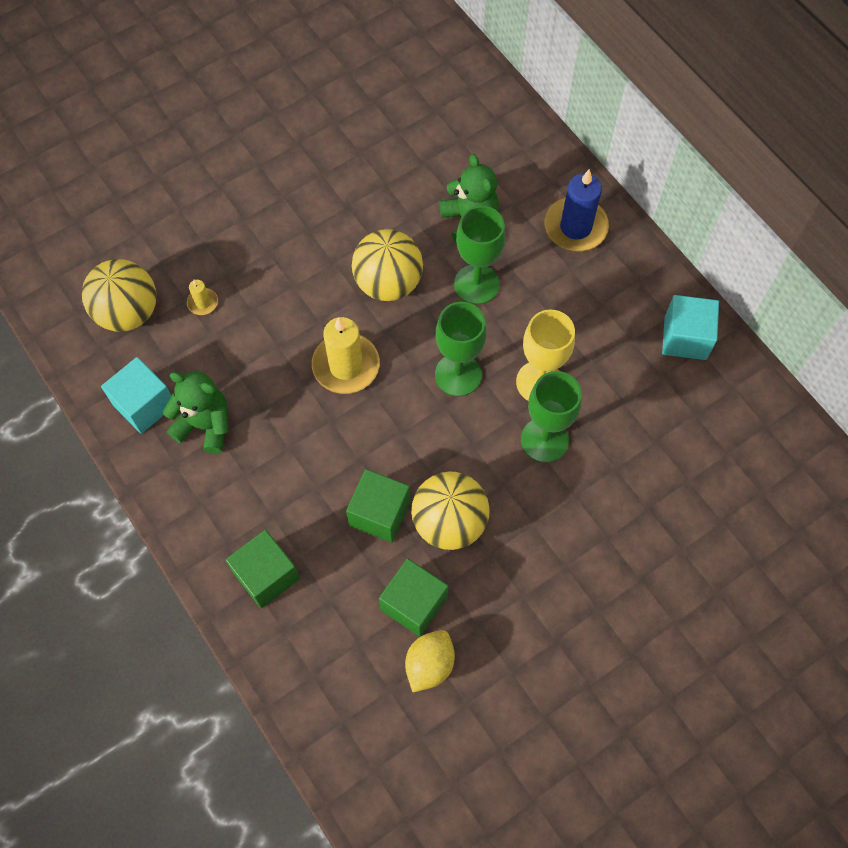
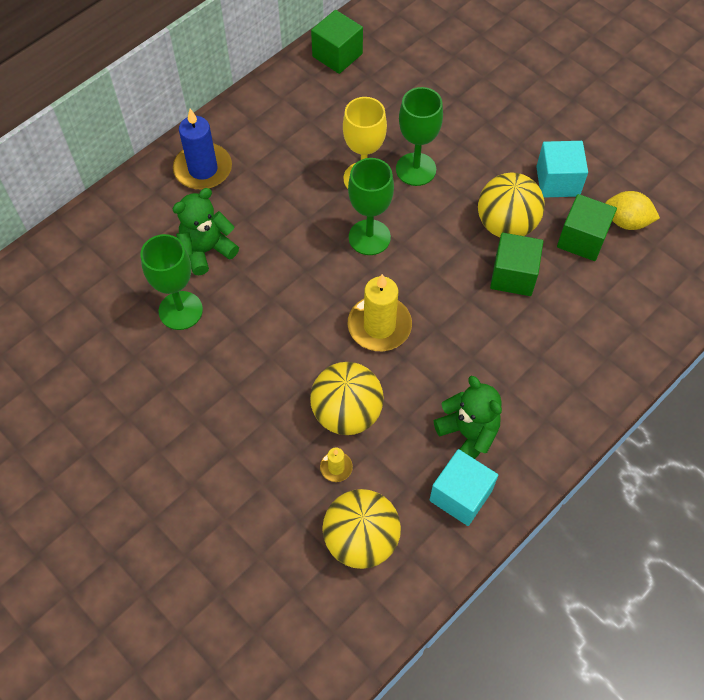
camera: 100 degrees left, 5 degrees down
(205, 425) = (468, 434): green teddy bear -> green teddy bear turned 135 degrees clockwise
(266, 575) = (594, 351): green cube -> green cube (337, 55)
(388, 283) = (285, 306): yellow ball -> yellow ball (347, 413)
(476, 284) = (275, 236): green goblet -> green goblet (180, 310)
(685, 338) = (301, 86): turquoise cube -> turquoise cube (557, 181)

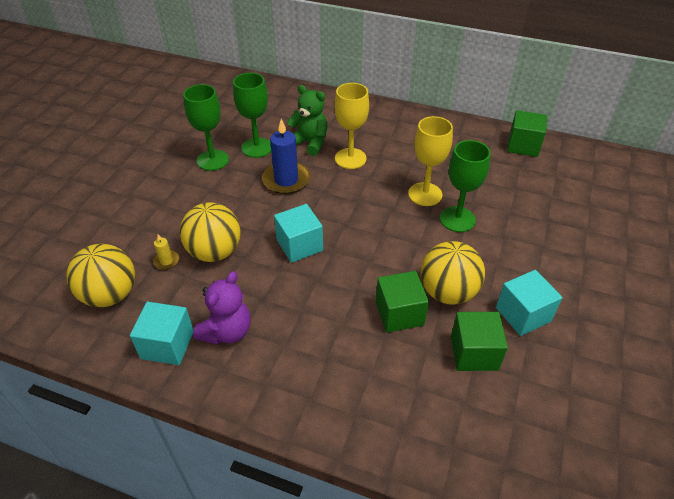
camera: 65 degrees right, 15 degrees down
(203, 169) = (372, 120): blue candle -> blue candle (286, 180)
(262, 221) = (350, 158): none -> yellow goblet
(369, 237) = (375, 214): green goblet -> green goblet (213, 160)
(379, 326) = (299, 245): yellow candle -> turquoise cube
(468, 434) = (227, 331): green teddy bear -> purple teddy bear
(626, 221) = (522, 384): yellow lemon -> none

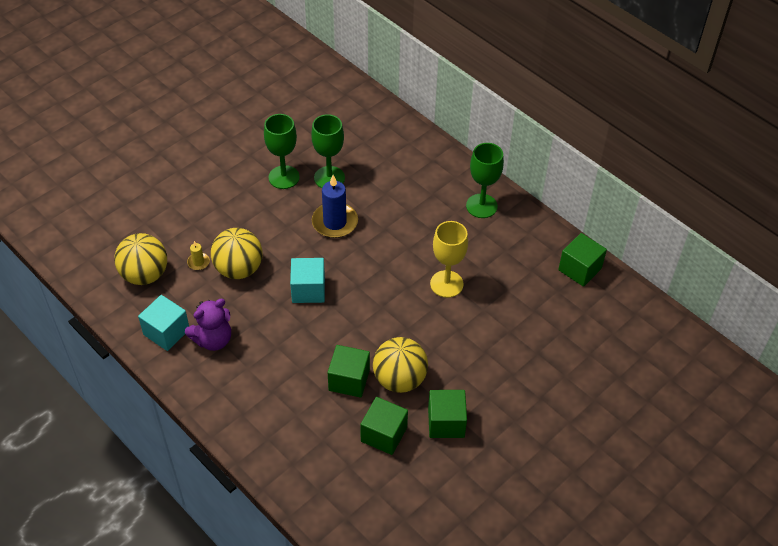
camera: 25 degrees right, 5 degrees up
(310, 143) = (379, 190): green teddy bear -> none
(350, 158) = (405, 221): yellow goblet -> none
(457, 219) = (457, 319): green goblet -> green goblet (481, 206)
(523, 314) = (446, 422): turquoise cube -> green cube

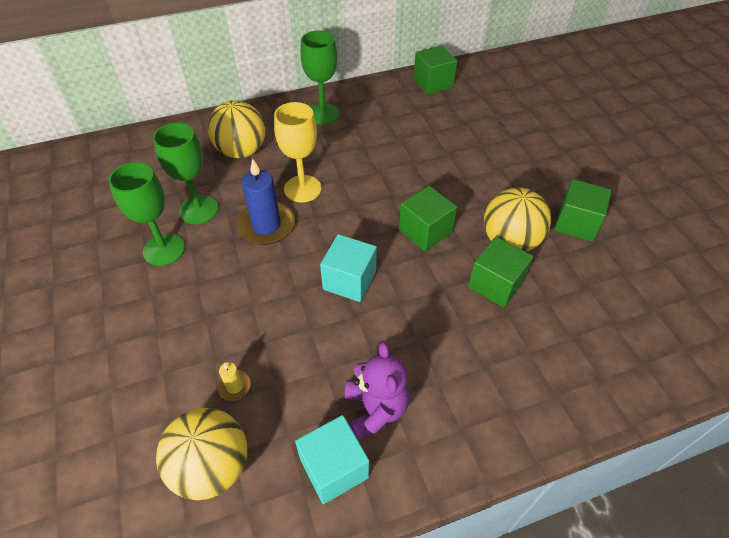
camera: 65 degrees left, 0 degrees up
(239, 269) = (275, 342): yellow ball -> yellow ball (241, 151)
(384, 434) = (578, 277): green cube -> green cube (425, 231)
(446, 284) = (404, 167): yellow goblet -> yellow goblet (302, 189)

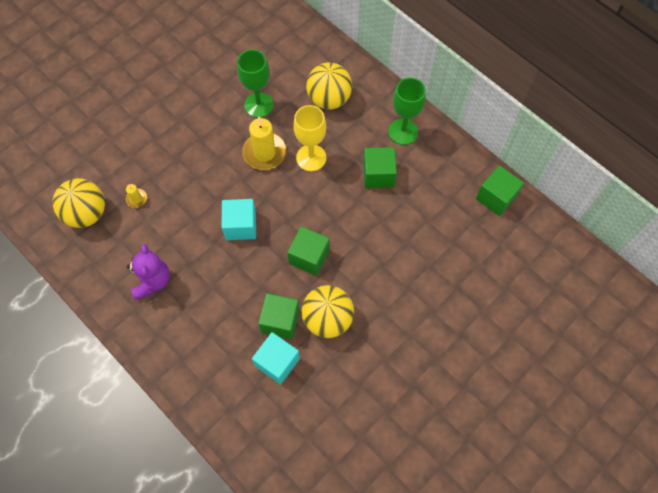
camera: 65 degrees right, 15 degrees up
(164, 249) = (215, 105): green goblet -> none
(266, 225) = (264, 153): blue candle -> yellow candle
(334, 468) = (108, 274): turquoise cube -> turquoise cube (277, 362)
(375, 409) = (152, 281): purple teddy bear -> purple teddy bear turned 60 degrees counterclockwise
(576, 223) = (371, 363): green cube -> green cube (378, 175)

